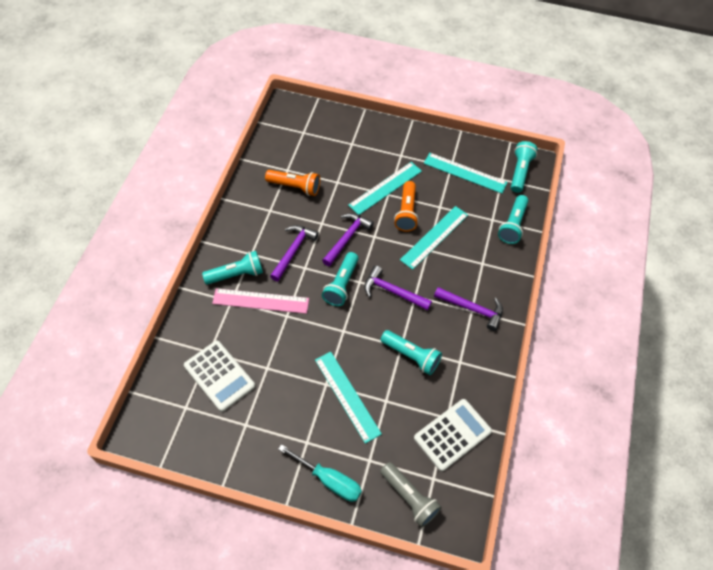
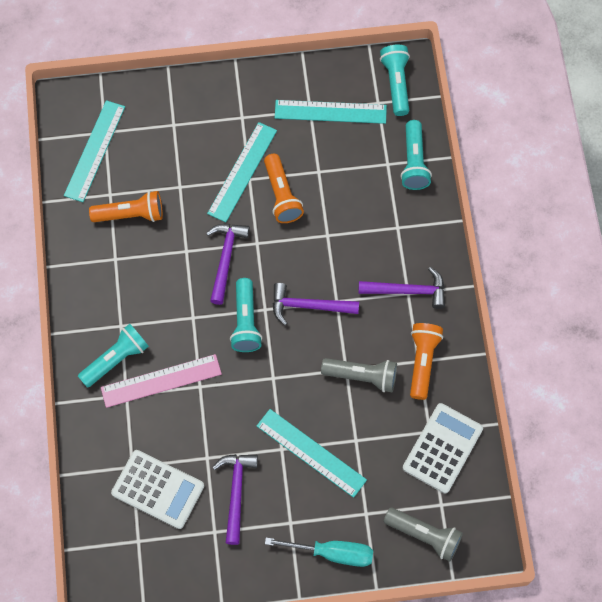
camera: 20 degrees left, 10 degrees up
(293, 251) = (169, 302): purple hammer -> purple hammer (236, 493)
(411, 356) = (362, 376): turquoise flashlight -> grey flashlight
(434, 237) = (328, 215): turquoise ruler -> turquoise ruler (95, 151)
(463, 363) = (422, 362): none -> orange flashlight

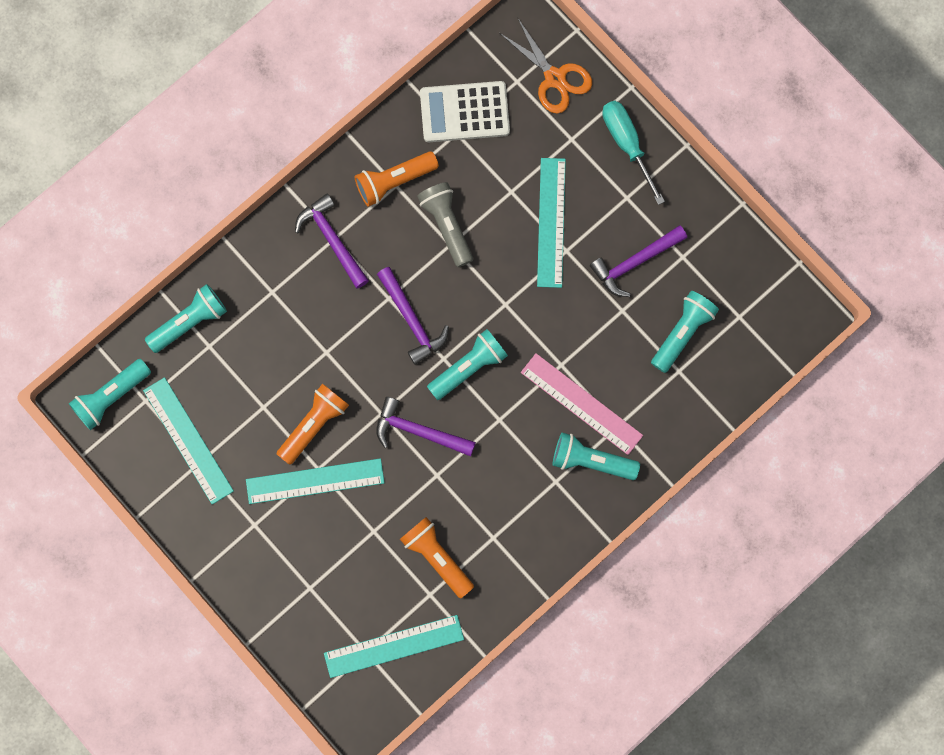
camera: 125 degrees left, 10 degrees up
(158, 489) = (682, 333): white calculator -> turquoise flashlight
(225, 259) = (418, 431): purple hammer -> purple hammer turned 45 degrees clockwise
(424, 535) = (555, 78): grey flashlight -> orange scissors

